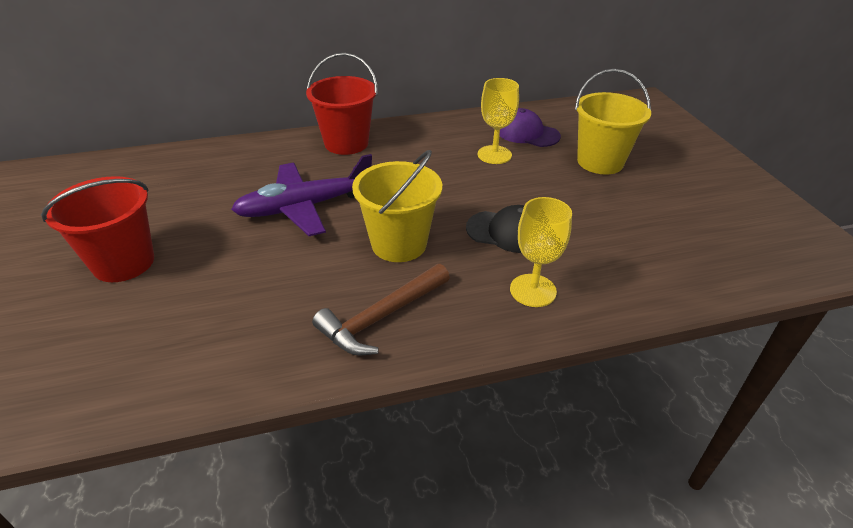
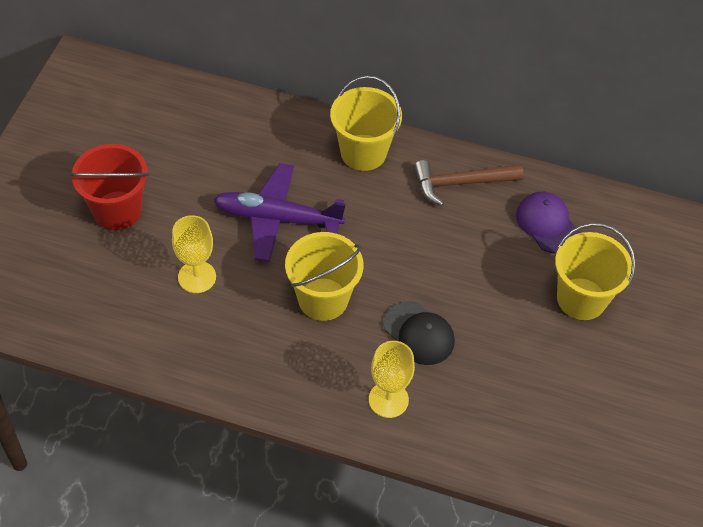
camera: 30 degrees right, 15 degrees up
(346, 143) = (363, 152): red bucket -> yellow bucket
(382, 317) = (262, 360): brown hammer -> brown hammer (461, 183)
(494, 155) = (488, 237): yellow goblet -> yellow goblet (197, 277)

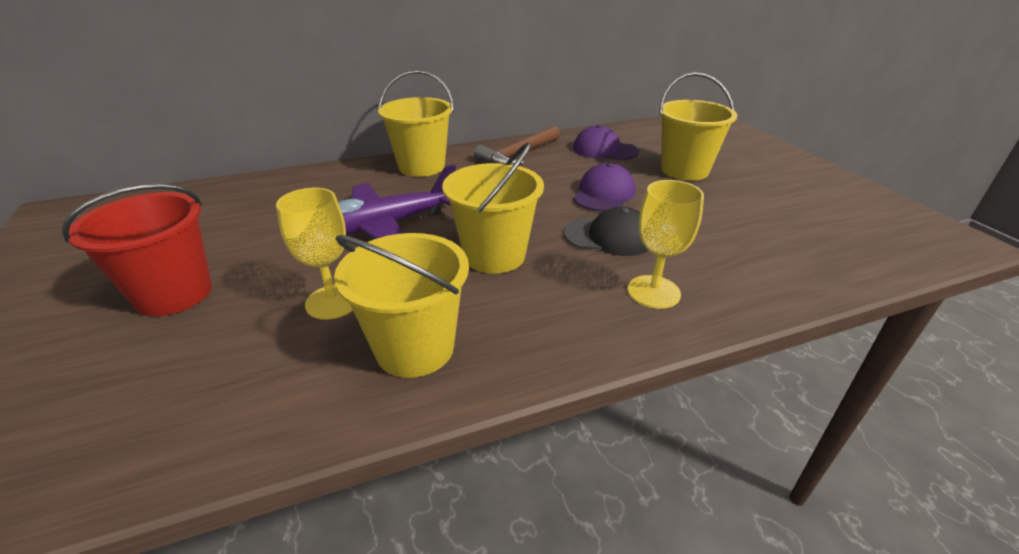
camera: 35 degrees left, 20 degrees down
(214, 345) = (415, 348): none -> yellow bucket
(472, 284) = (604, 194): none -> purple cap

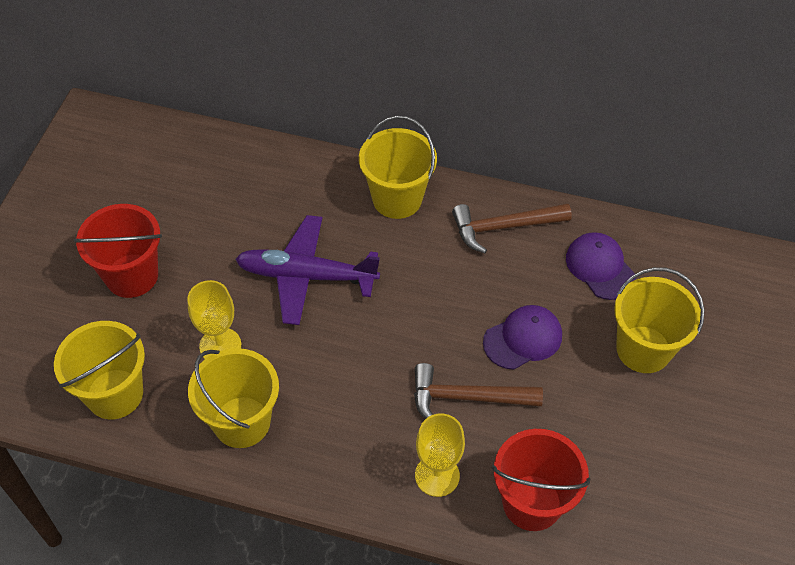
camera: 35 degrees right, 20 degrees up
(494, 255) = (360, 364): yellow bucket -> yellow bucket (115, 394)
(609, 237) = (467, 397): black cap -> brown hammer
(746, 271) = (532, 502): none -> red bucket

